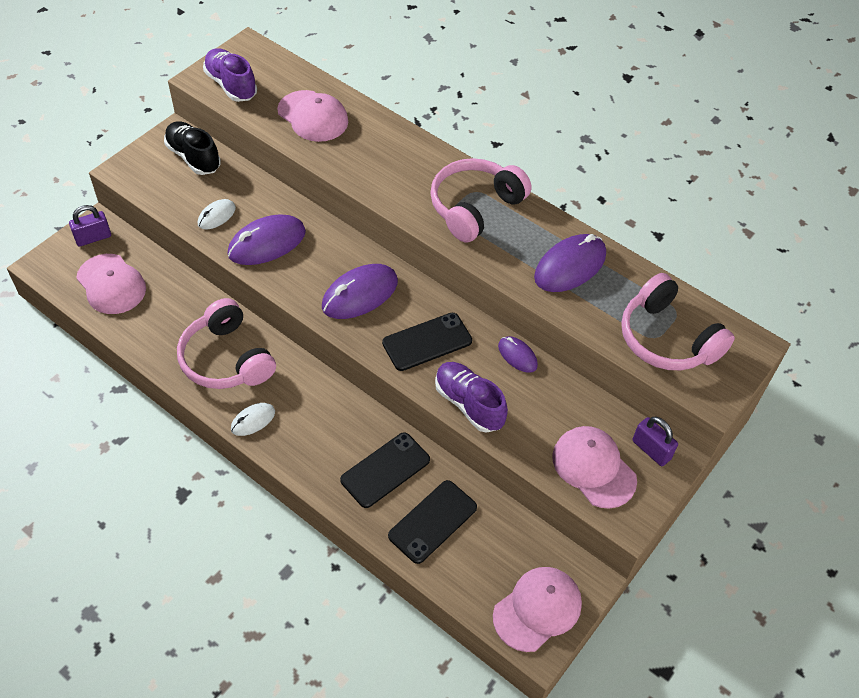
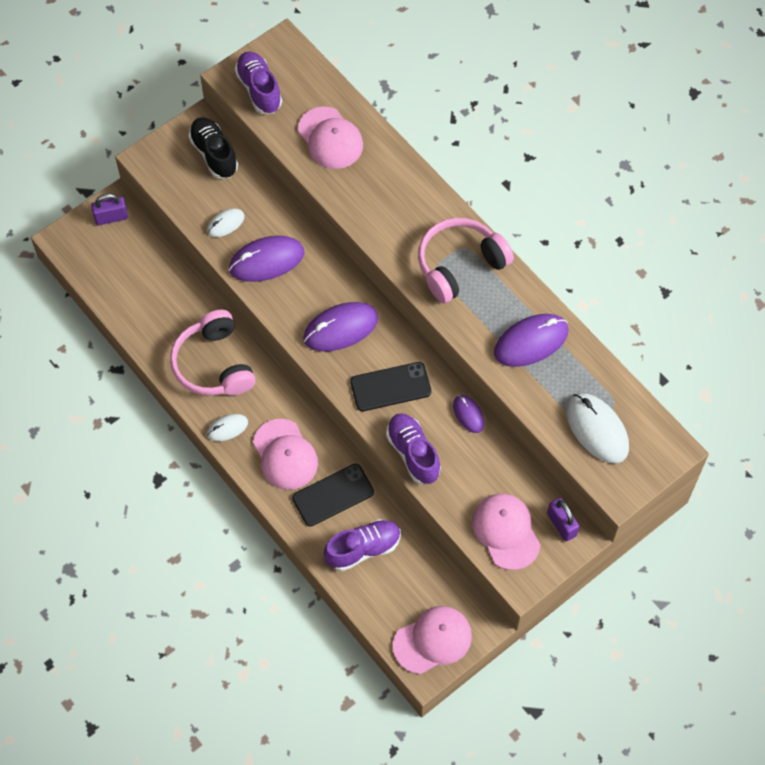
camera: 15 degrees right, 10 degrees up
(111, 284) = (122, 270): pink cap -> pink cap (285, 455)
(432, 521) = (363, 549): black phone -> purple shoe
(667, 338) = (597, 429): pink headphones -> white mouse

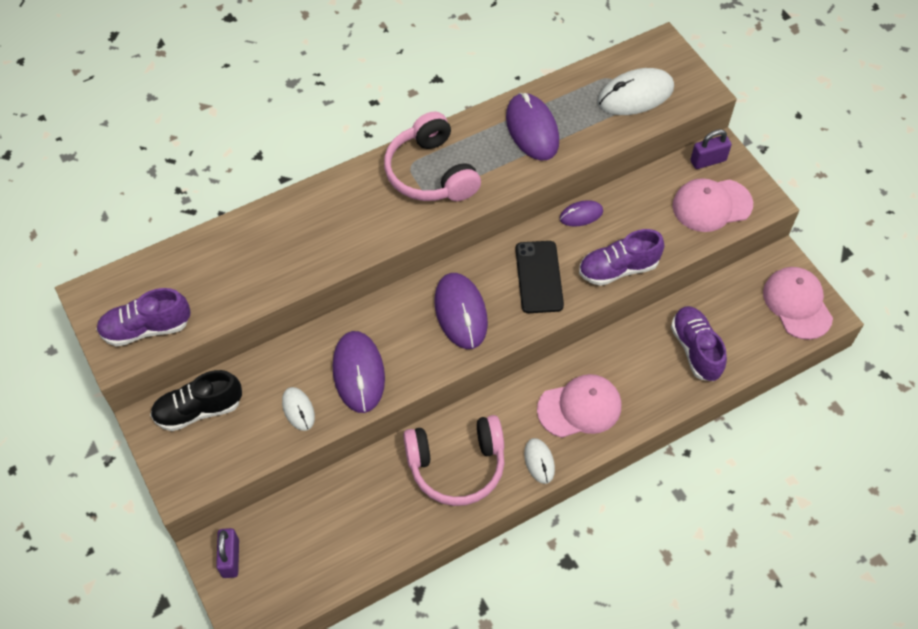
camera: 80 degrees left, 5 degrees down
(330, 138) = (238, 266): pink cap -> none
(333, 495) = (632, 368): black phone -> none

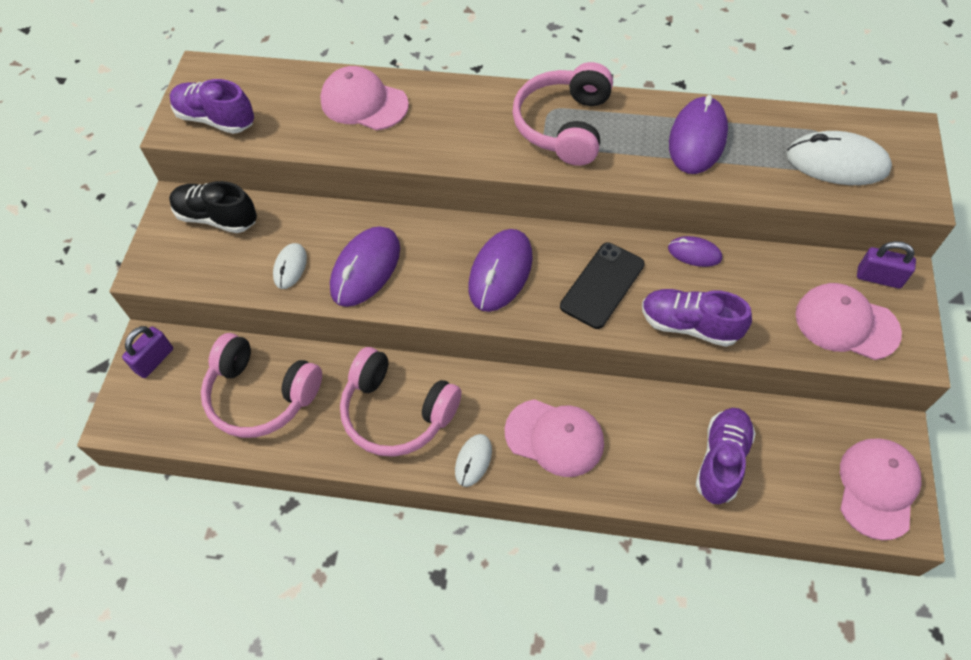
camera: 40 degrees right, 0 degrees up
(259, 243) = (364, 103): none -> pink cap
(343, 523) = (261, 395): none -> pink headphones

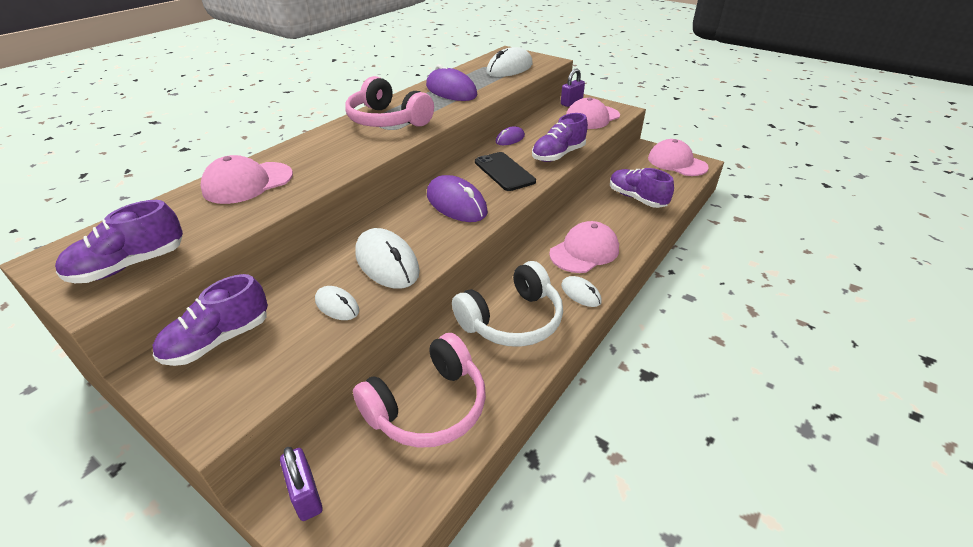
camera: 65 degrees left, 20 degrees down
(217, 218) = (218, 340): black shoe -> purple shoe
(366, 269) = (387, 262): purple mouse -> white mouse
(397, 412) = (512, 320): pink headphones -> white headphones

